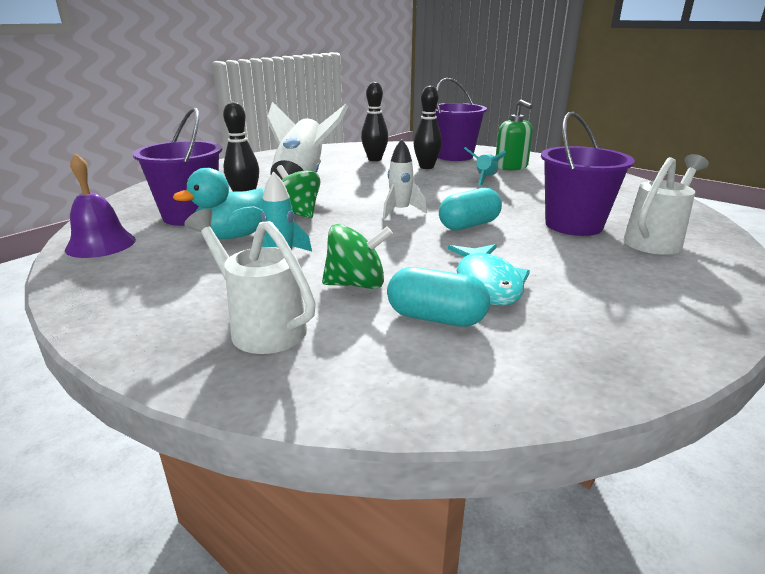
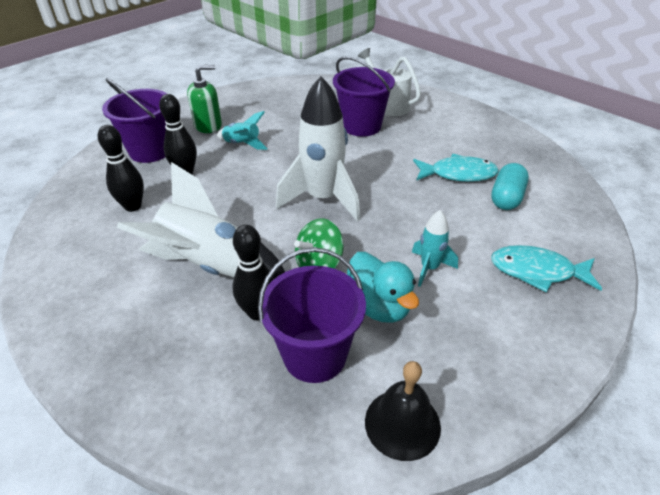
camera: 85 degrees left, 15 degrees up
(101, 244) = (402, 423): purple bell -> black bell
(260, 326) = (537, 271): white watering can -> turquoise fish
(356, 284) = (469, 227): green spinning top -> none
(400, 211) = (323, 199): white rocket -> white rocket, size x1.99
(469, 225) = (359, 168): turquoise capsule -> none

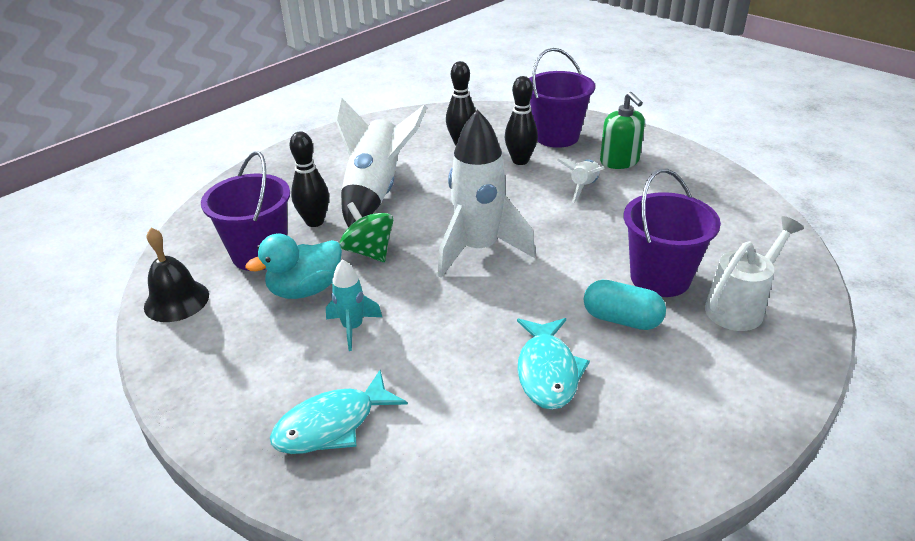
camera: 90 degrees right, 5 degrees down
(242, 144) = (583, 187): turquoise rocket -> white rocket
(506, 198) = (490, 419): turquoise capsule -> turquoise capsule (621, 319)
(537, 271) = (332, 424): turquoise fish -> turquoise fish turned 135 degrees counterclockwise

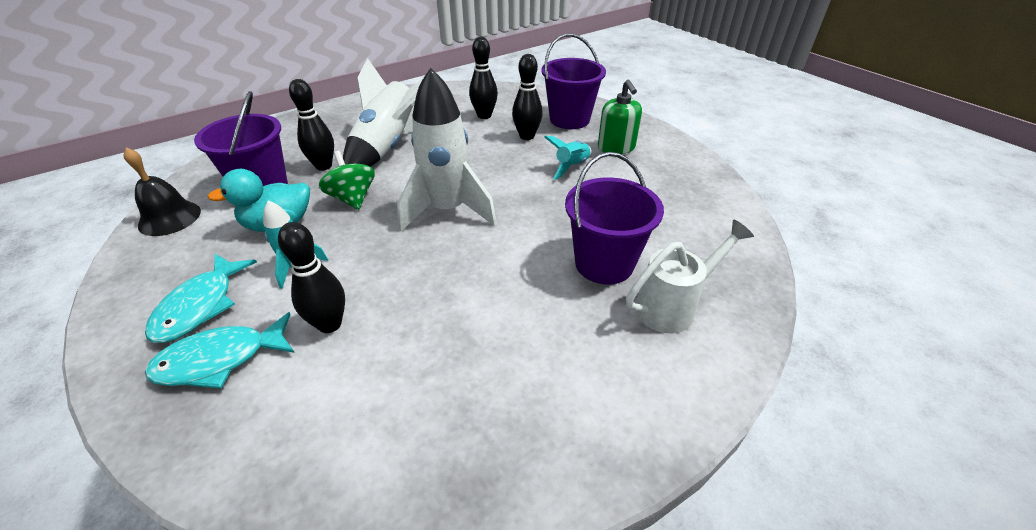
camera: 10 degrees right, 5 degrees up
(422, 375) = (330, 324): none -> black bowling pin
(547, 371) = (448, 342): turquoise fish -> turquoise fish (200, 306)
(583, 187) = (571, 167): white rocket -> turquoise rocket
(621, 319) = (547, 300): turquoise capsule -> none

